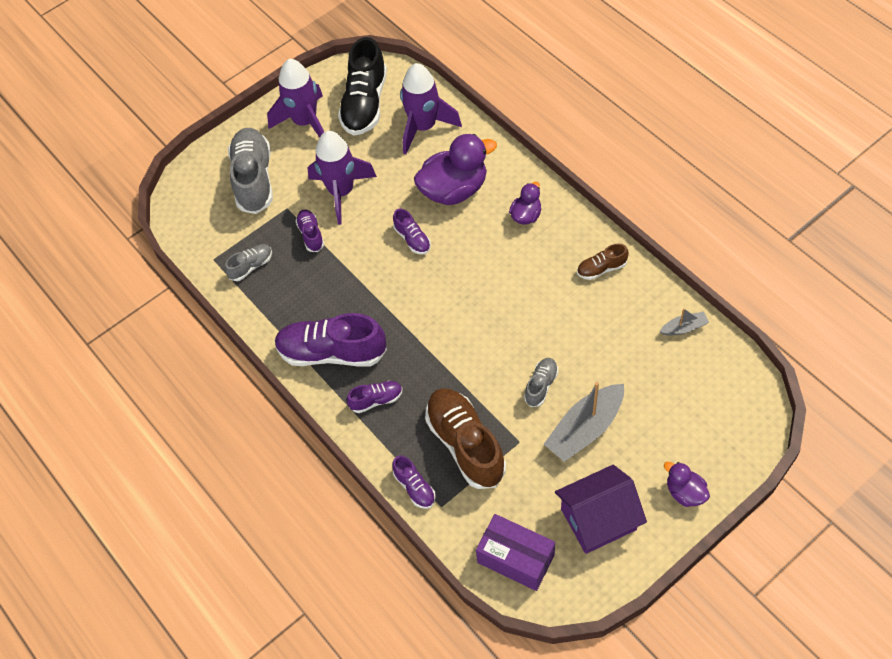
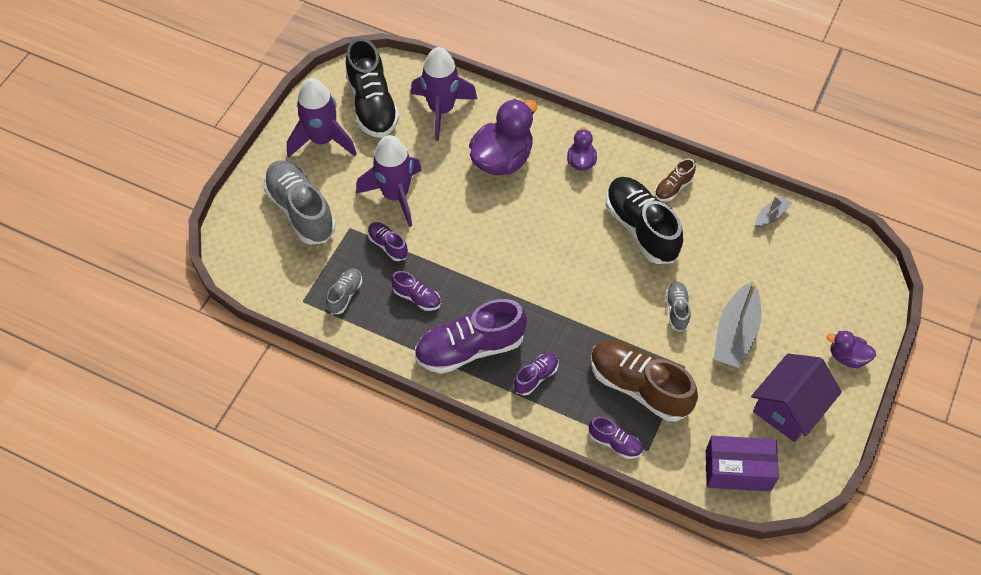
camera: 30 degrees left, 0 degrees up
(412, 239) = (488, 217): purple shoe -> purple shoe (417, 297)
(549, 297) = (641, 228): none -> black shoe

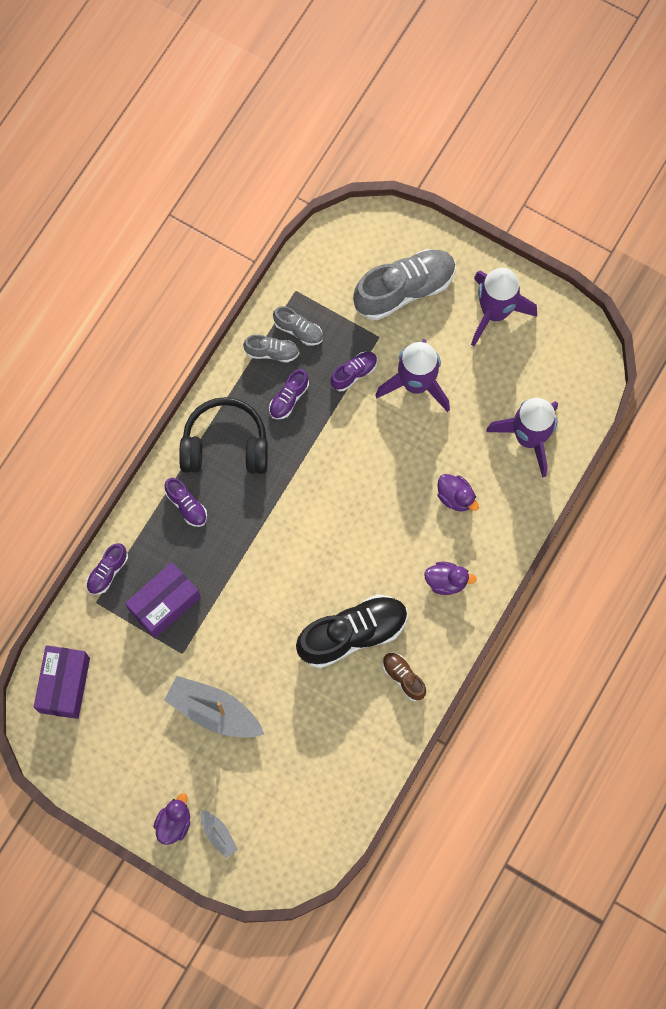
camera: 95 degrees right, 15 degrees up
(372, 105) = (540, 365): black shoe -> none
(470, 348) = (225, 445): purple shoe -> black headphones
(502, 159) = (455, 497): purple duck -> purple duck, size x0.52
(639, 387) = (164, 604): brown shoe -> purple box
(677, 309) = (248, 656): grey shoe -> grey shoe (272, 352)
(771, 215) = (357, 779): grey boat -> grey boat (218, 834)
(789, 408) = (124, 749): purple house -> none

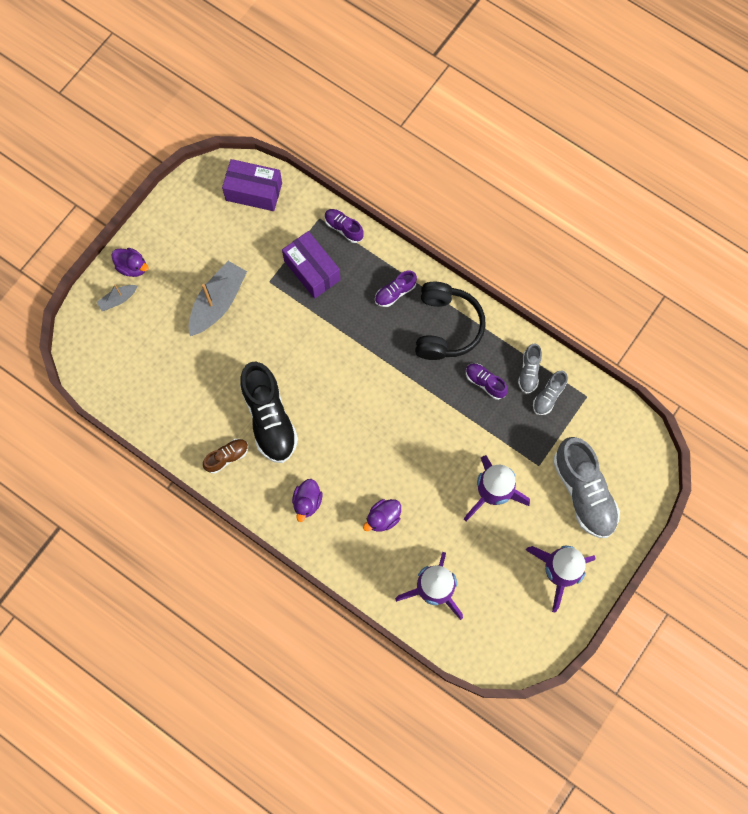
camera: 95 degrees right, 0 degrees up
(354, 373) = (505, 440): purple shoe -> none

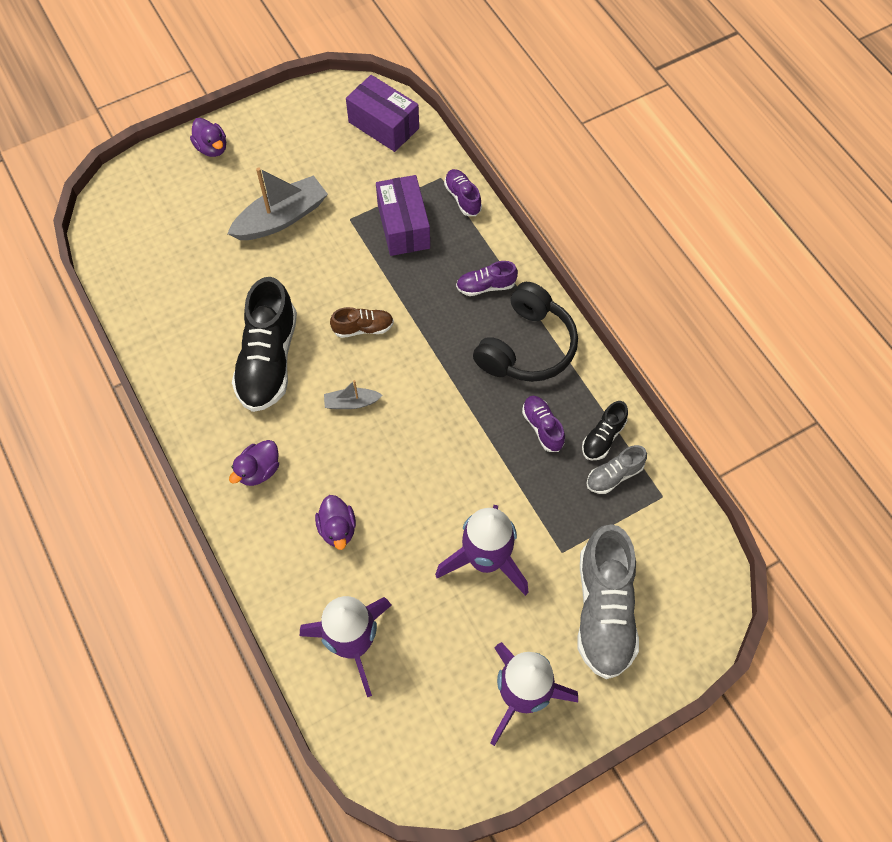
camera: 25 degrees right, 10 degrees down
(118, 299) = (177, 173): grey boat -> grey boat (351, 403)
(227, 457) = (197, 381): brown shoe -> brown shoe (363, 328)
(383, 518) = (337, 529): purple duck -> purple duck turned 90 degrees counterclockwise
(529, 372) = (603, 437): grey shoe -> black shoe

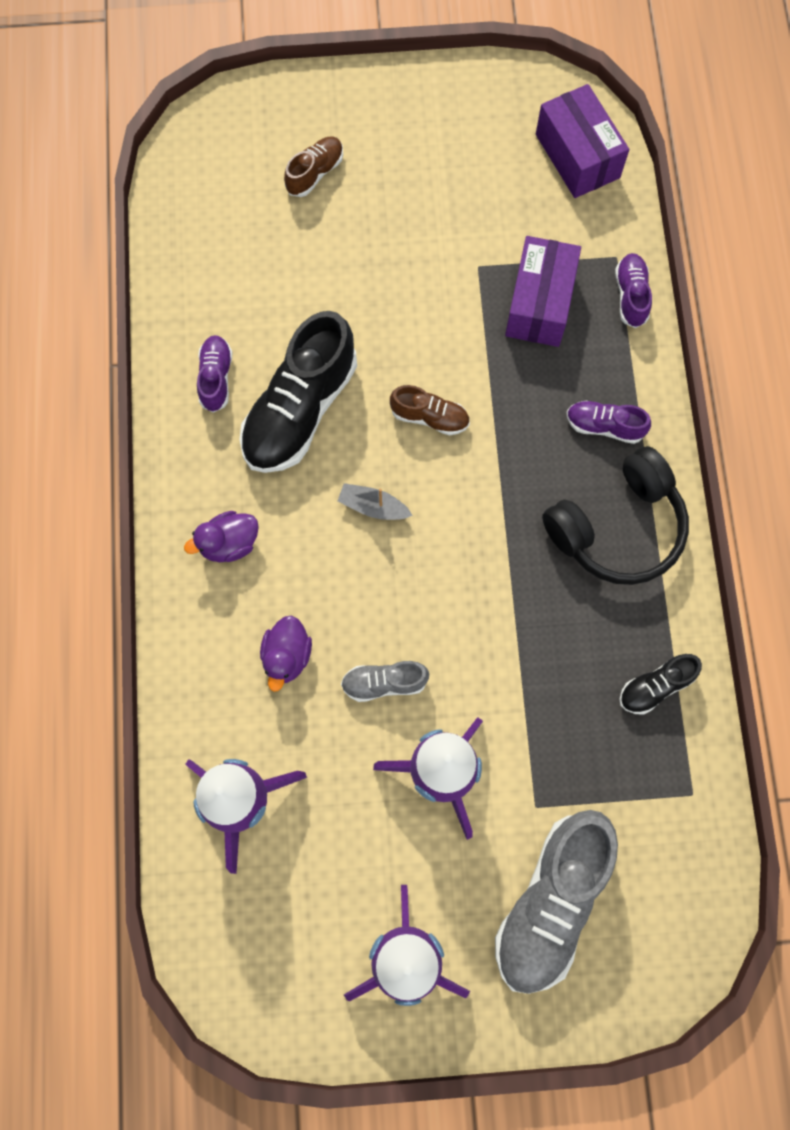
camera: 25 degrees right, 10 degrees up
(205, 202) = (315, 173): none -> brown shoe
(212, 148) = (354, 103): purple duck -> none
(281, 218) = (396, 231): grey boat -> none
(542, 427) = (587, 640): purple shoe -> purple shoe (216, 378)
(614, 475) = (645, 741): grey shoe -> grey shoe (384, 683)

